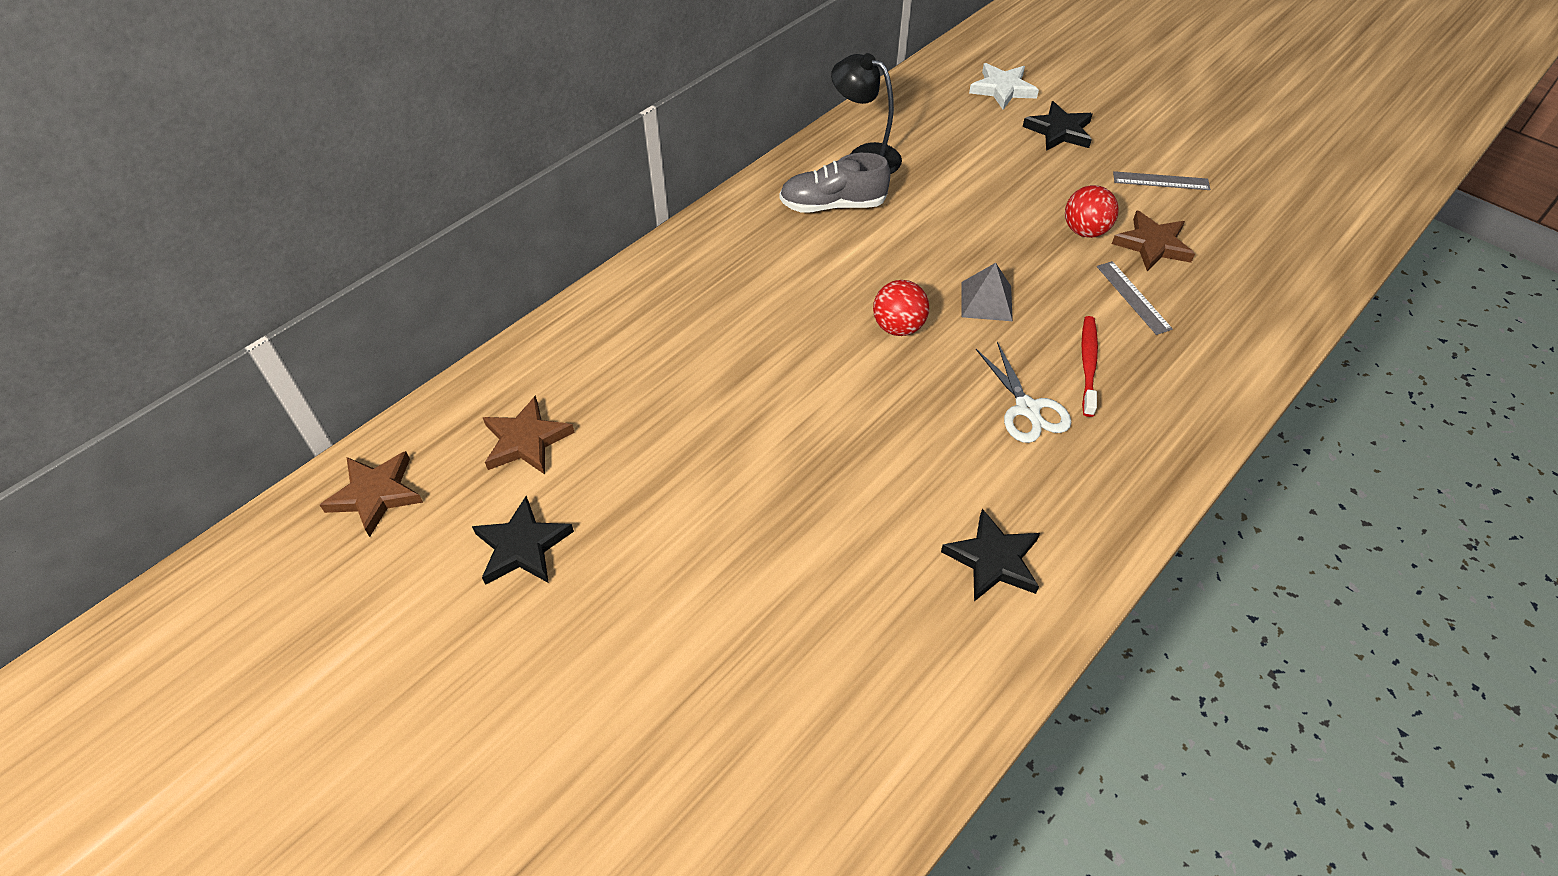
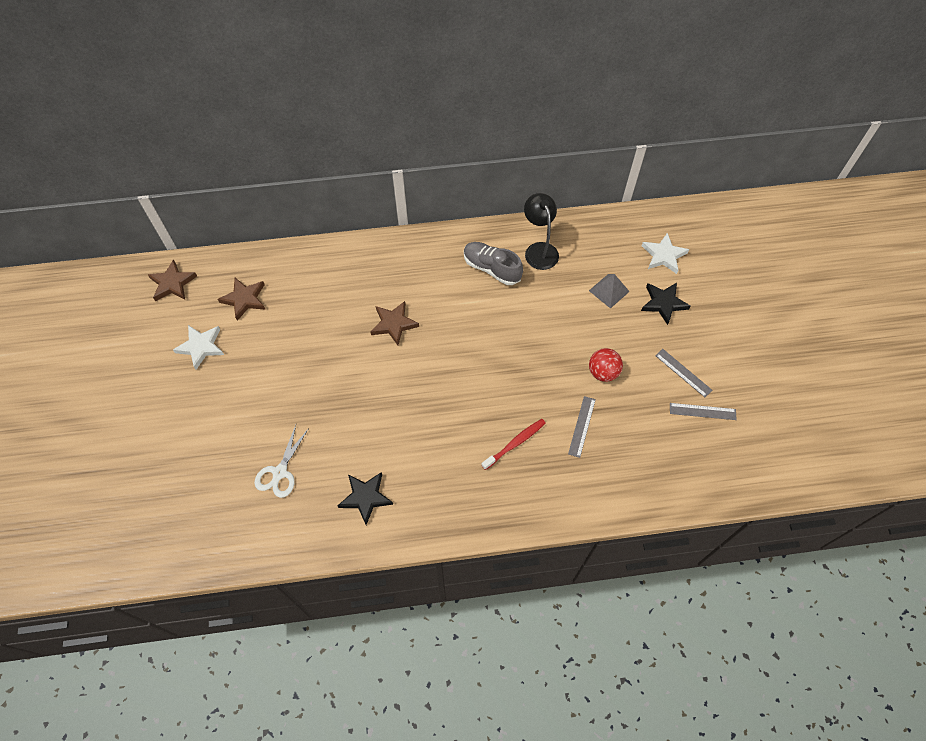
camera: 40 degrees right, 10 degrees up
(522, 546) = (201, 347): black star -> white star
(898, 327) = (449, 358): red ball -> none
(986, 301) = (505, 374): grey pyramid -> grey pyramid (609, 291)
(1027, 408) = (460, 442): white scissors -> white scissors (280, 472)
(1152, 245) = (629, 406): brown star -> brown star (393, 324)
(1225, 203) = (702, 411): none -> grey ruler

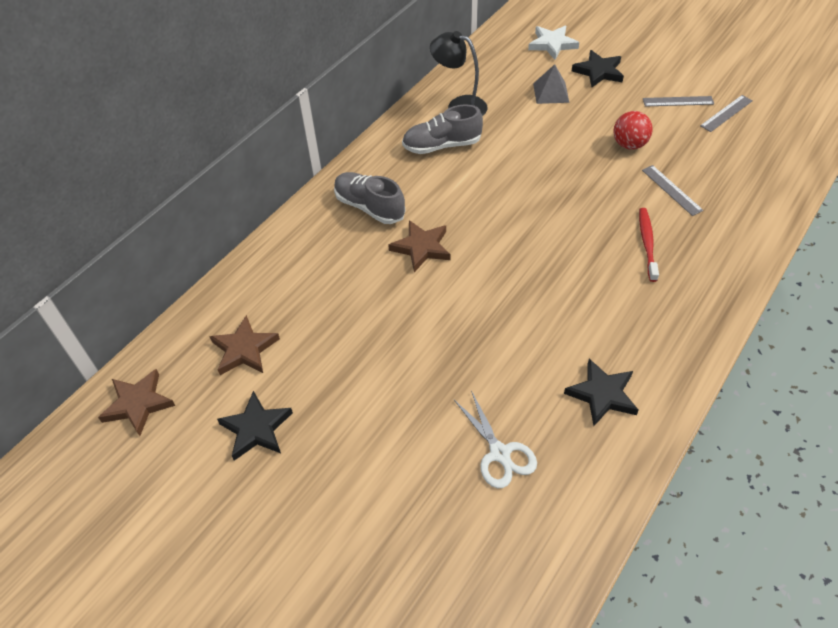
camera: 45 degrees left, 10 degrees down
(201, 347) = (256, 428): white star -> black star
(401, 273) = (369, 207): none -> grey shoe

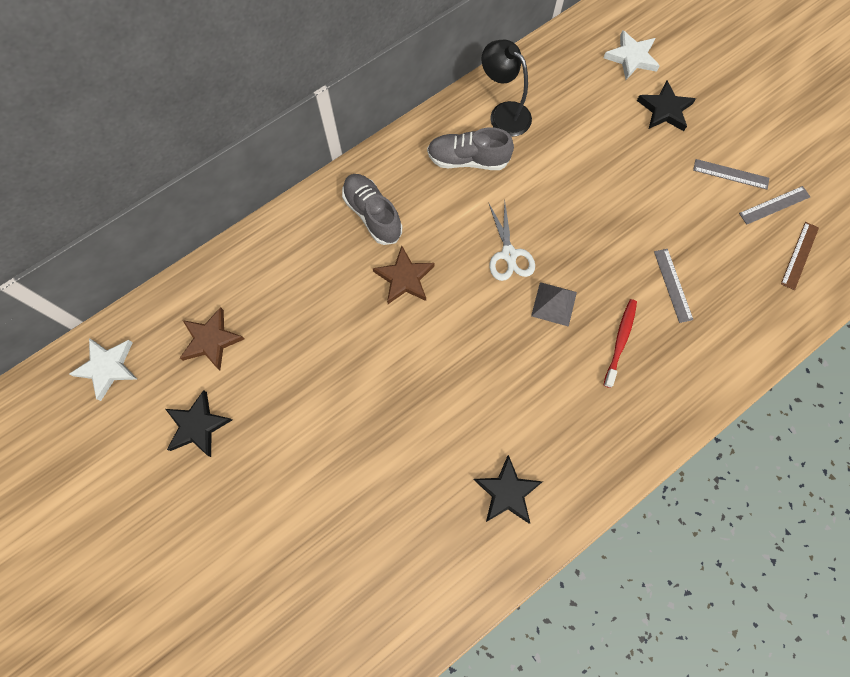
camera: 15 degrees right, 20 degrees up
(138, 404) = (107, 367): brown star -> white star
(499, 453) = (394, 520): white scissors -> white scissors (509, 254)
(551, 93) = (603, 123): grey pyramid -> grey pyramid (554, 304)
(629, 144) = (655, 215): red ball -> none
(767, 142) = (799, 255): none -> brown ruler

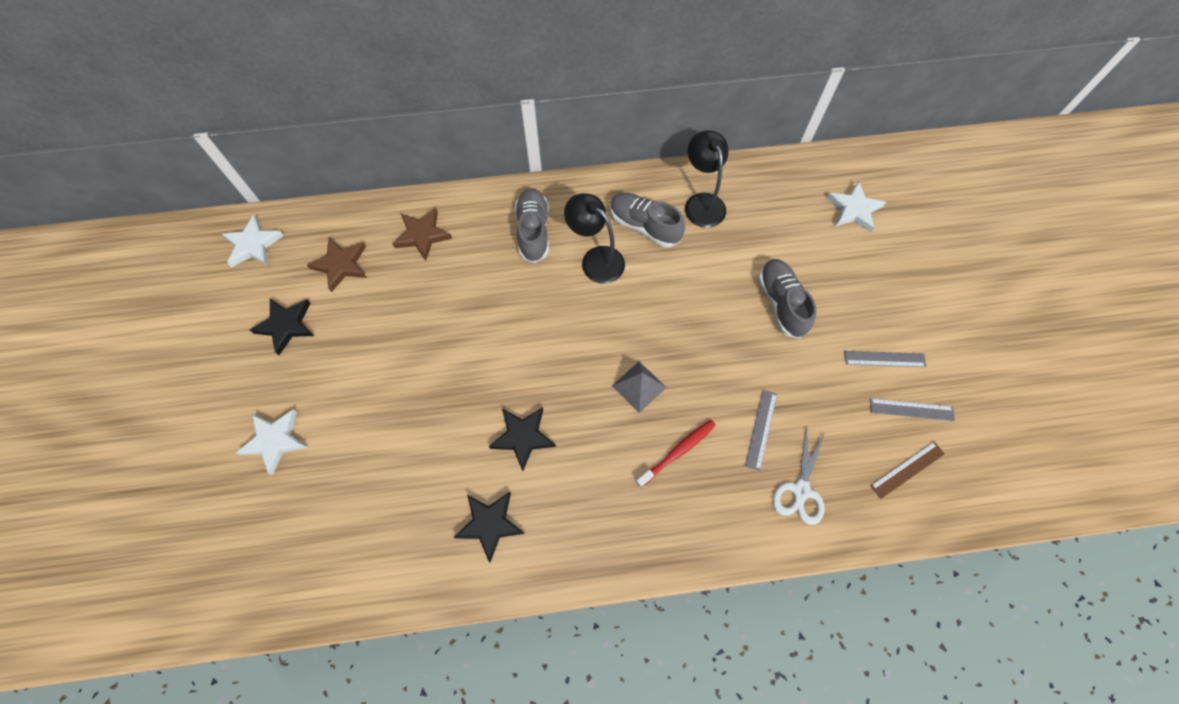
camera: 30 degrees right, 5 degrees down
(263, 535) = (275, 440): none -> white star
(404, 278) = (524, 296): brown star -> brown star (422, 235)
(445, 211) = (596, 259): none -> black lamp
(509, 254) = (627, 323): white scissors -> white scissors (801, 490)
(623, 169) = (781, 303): none -> grey shoe
(665, 110) = (856, 270): black star -> black star (523, 437)
(730, 174) = (884, 359): grey ruler -> grey ruler turned 45 degrees counterclockwise

